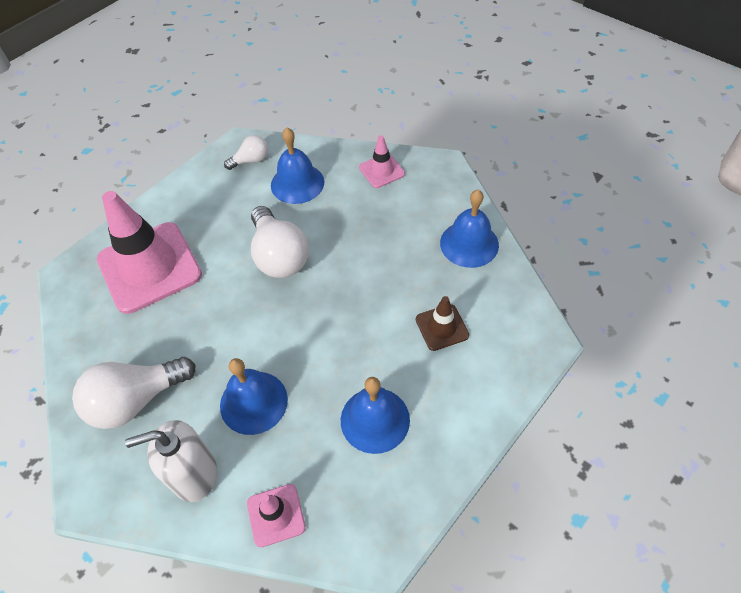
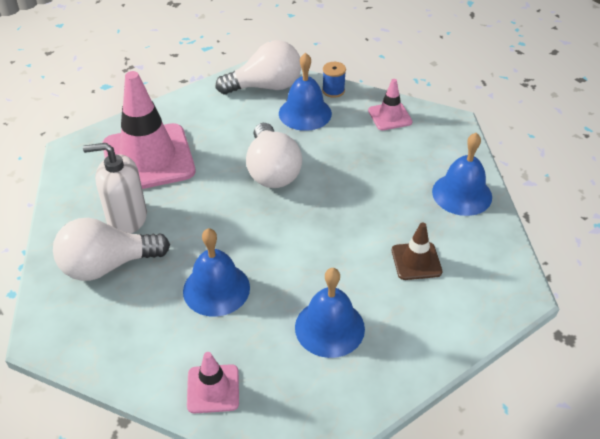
camera: 10 degrees right, 10 degrees down
(194, 474) = (145, 337): white soap dispenser -> white soap dispenser (127, 218)
(251, 160) = (266, 87): white light bulb -> white light bulb, size x1.87
(320, 152) = (333, 90): none -> blue spool

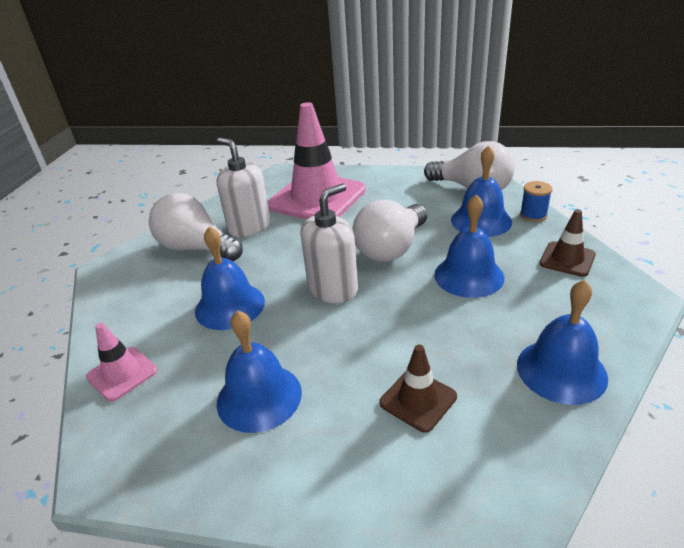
camera: 50 degrees right, 10 degrees down
(274, 227) = (333, 289): none -> white soap dispenser
(348, 162) = (468, 276): none -> blue bell
(390, 116) = (567, 259): pink traffic cone -> brown traffic cone

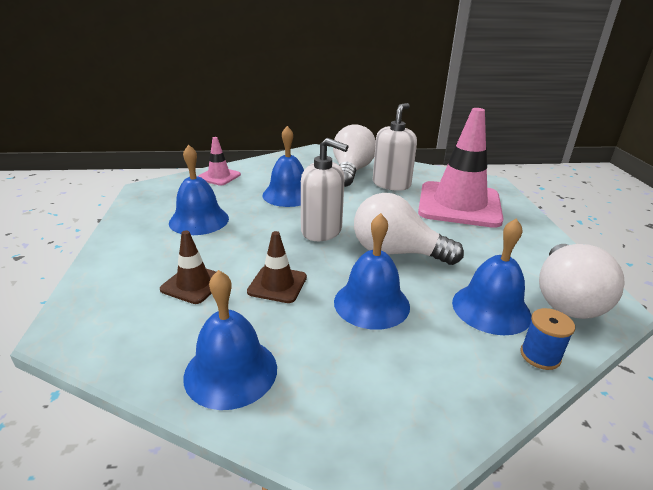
camera: 70 degrees right, 5 degrees down
(567, 259) = (445, 387): brown traffic cone -> brown traffic cone (277, 284)

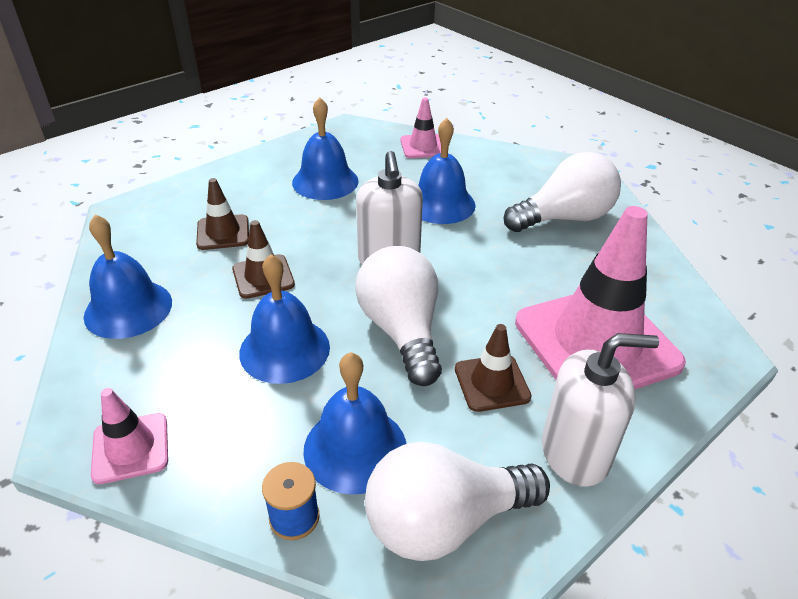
camera: 55 degrees right, 10 degrees up
(391, 184) = (574, 262): white soap dispenser -> white soap dispenser (575, 453)
(422, 424) = (130, 448): none -> pink traffic cone
(467, 243) = (492, 383): none -> brown traffic cone

